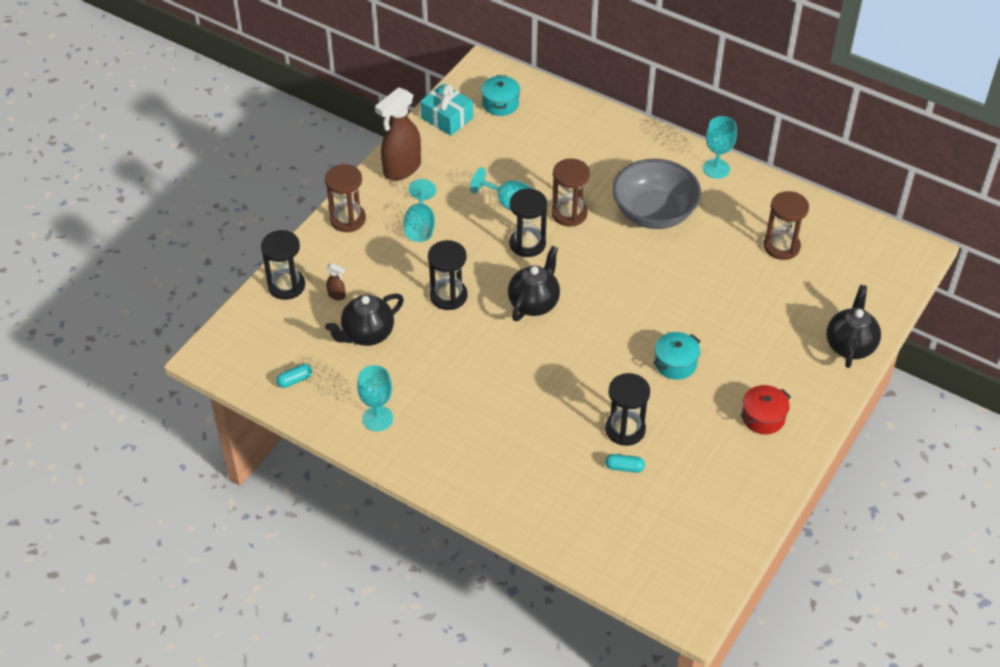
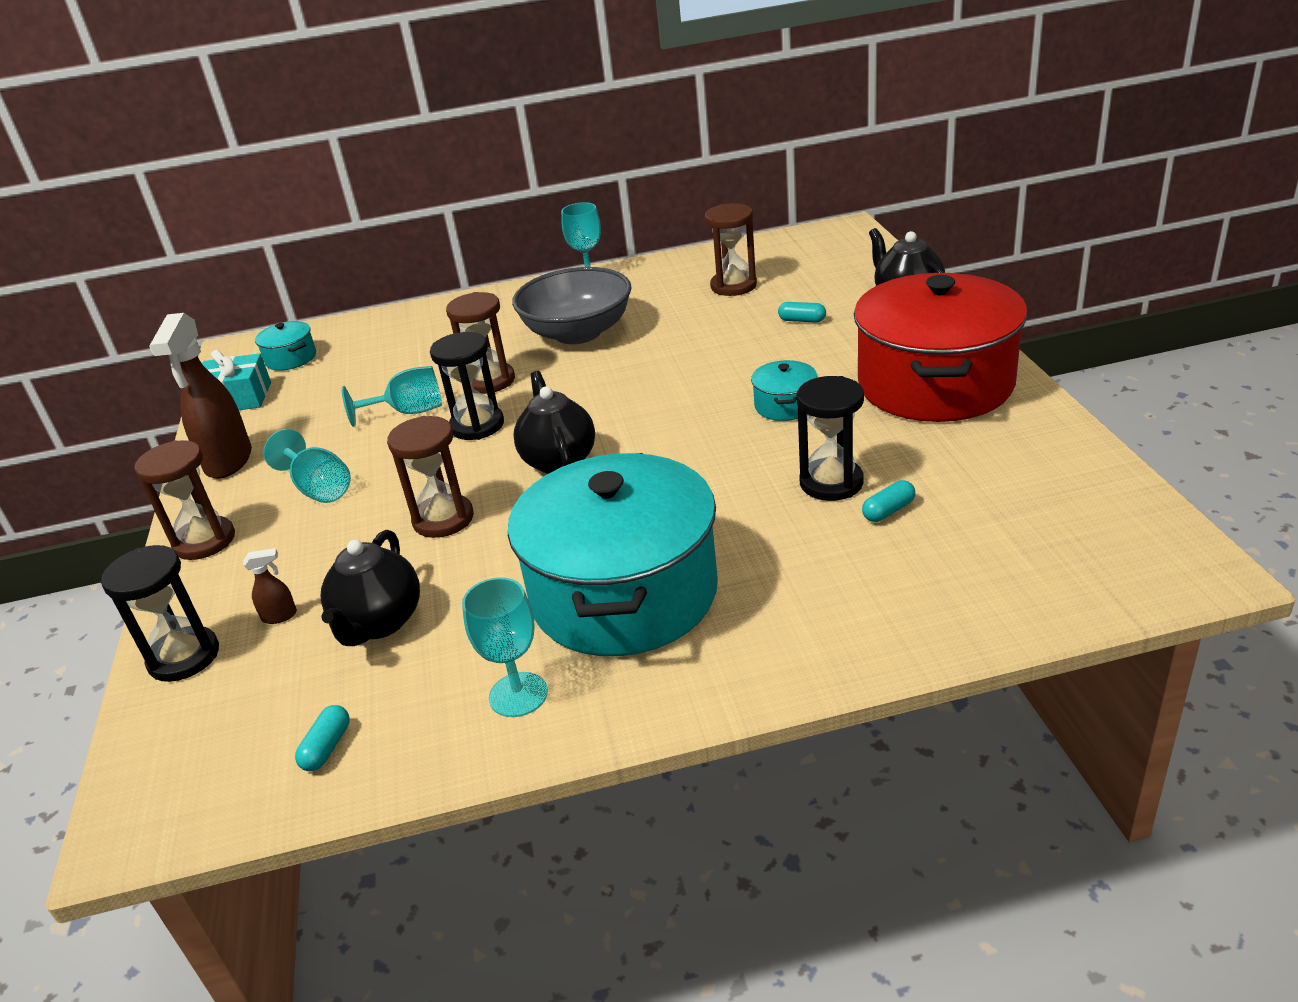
camera: 40 degrees left, 15 degrees down
(448, 296) = (443, 519): black hourglass -> brown hourglass
(468, 407) = (624, 594): none -> turquoise pot
(763, 417) = (935, 384): red pot -> red pot, size x2.48
(773, 310) = (802, 320): none -> turquoise capsule

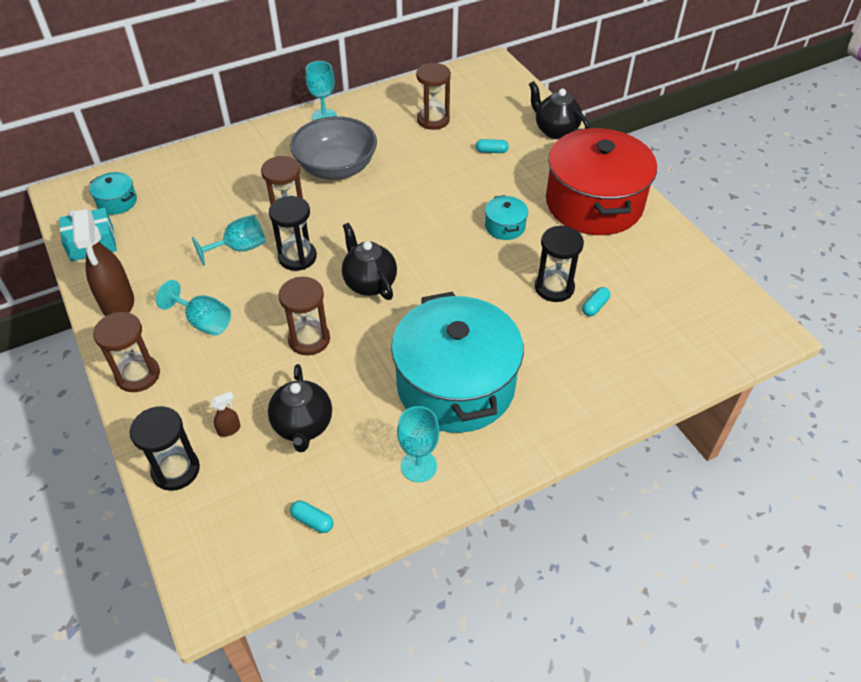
camera: 20 degrees left, 15 degrees up
(327, 747) = (312, 521): turquoise capsule -> turquoise capsule turned 60 degrees counterclockwise

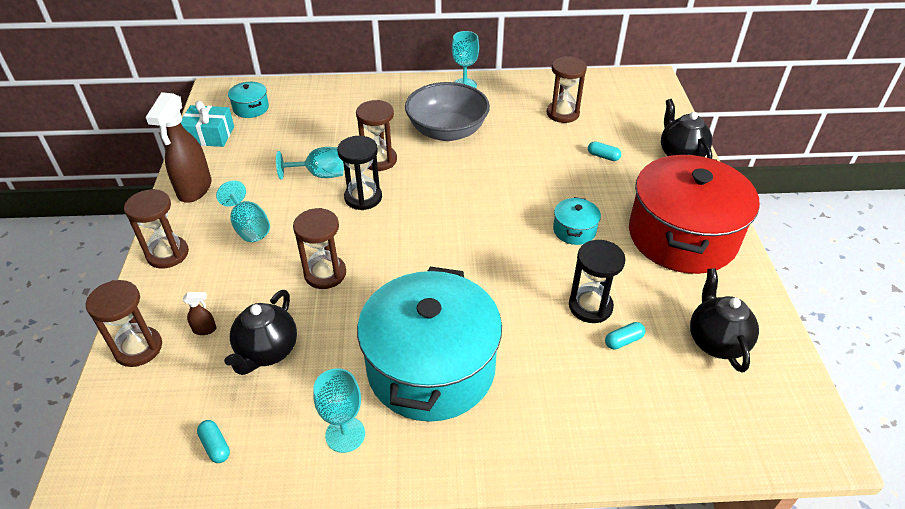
camera: 25 degrees right, 5 degrees down
(176, 470) = (138, 348): black hourglass -> brown hourglass
(369, 283) = (411, 241): black teapot -> black teapot (716, 341)

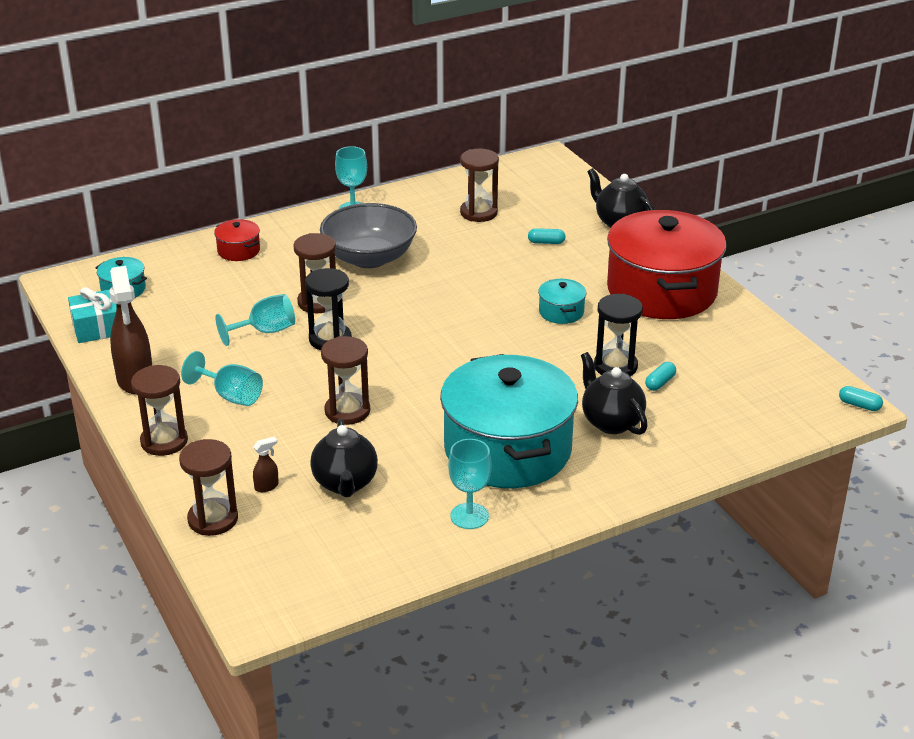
camera: 25 degrees left, 10 degrees down
(215, 446) = (359, 559): turquoise capsule -> turquoise capsule (859, 405)
(355, 98) = (238, 250): none -> red pot
(716, 341) = (736, 361): black teapot -> black teapot (611, 422)

